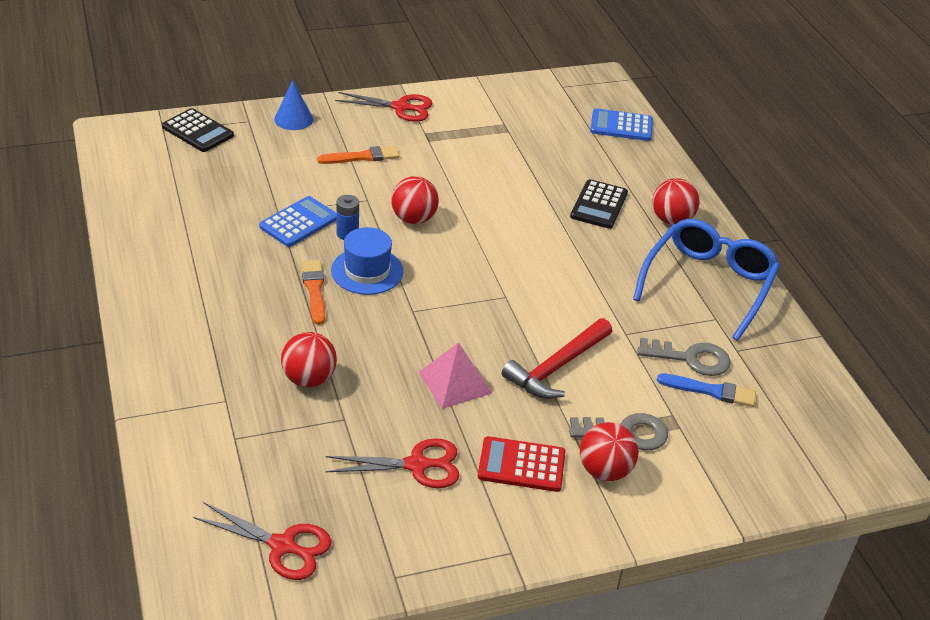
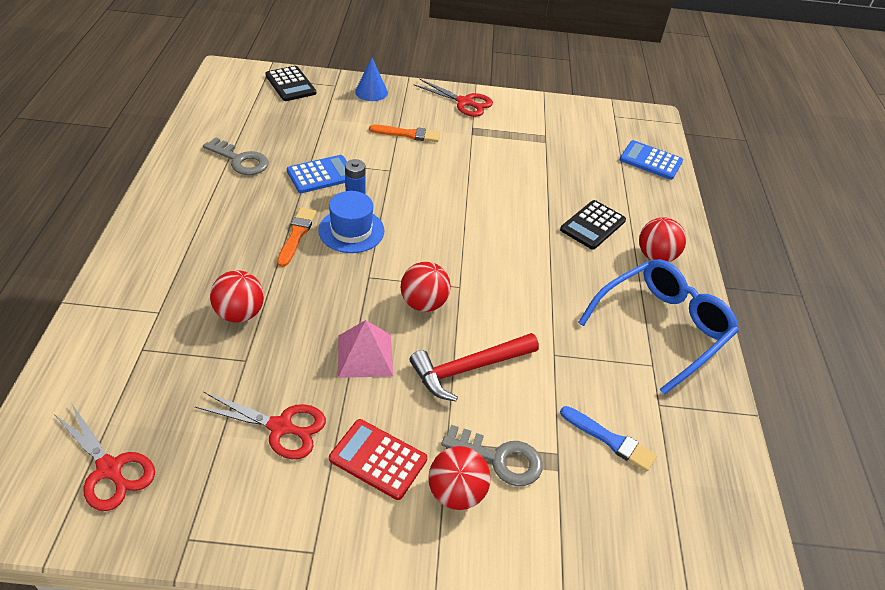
camera: 20 degrees right, 5 degrees up
(413, 219) = (419, 196): red ball -> red ball (424, 303)
(691, 358) = (606, 399): grey key -> grey key (240, 160)

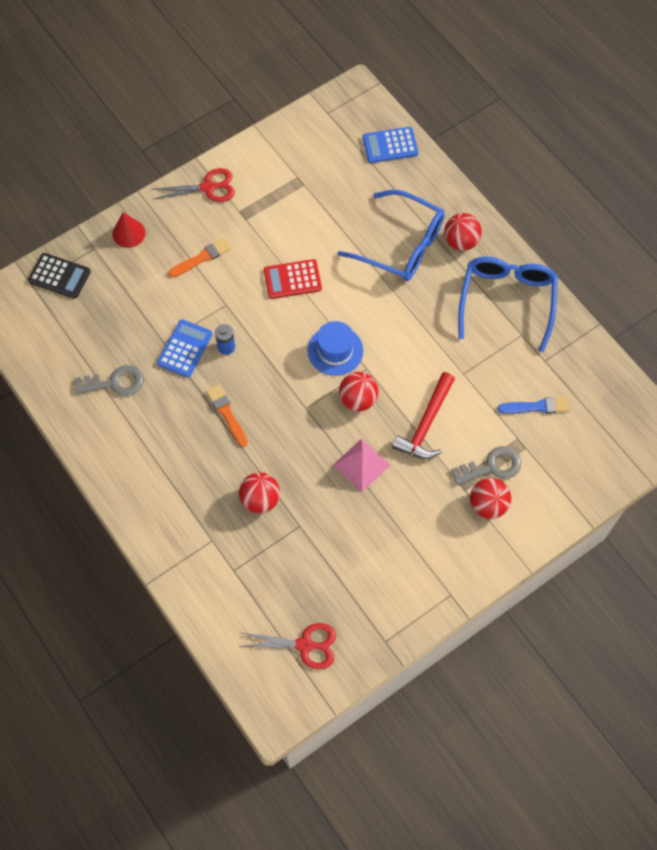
camera: 35 degrees left, 20 degrees up
(280, 427) = (364, 547): red scissors -> none
(351, 230) = (257, 380): blue hat -> blue hat (335, 350)
(371, 92) = (128, 233): blue cone -> red cone
(378, 459) = (432, 521): red calculator -> red calculator (292, 279)
(592, 225) = (402, 245): black calculator -> blue glasses

